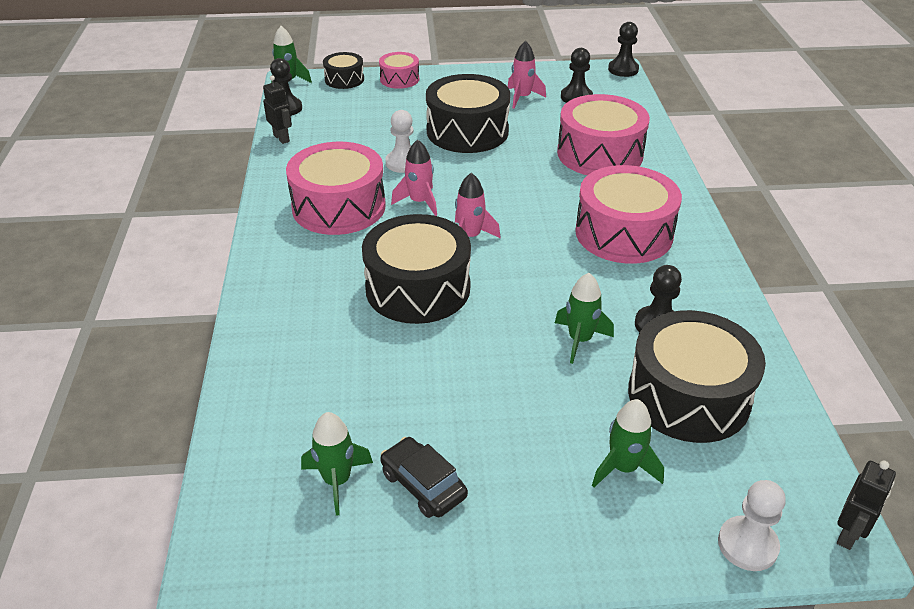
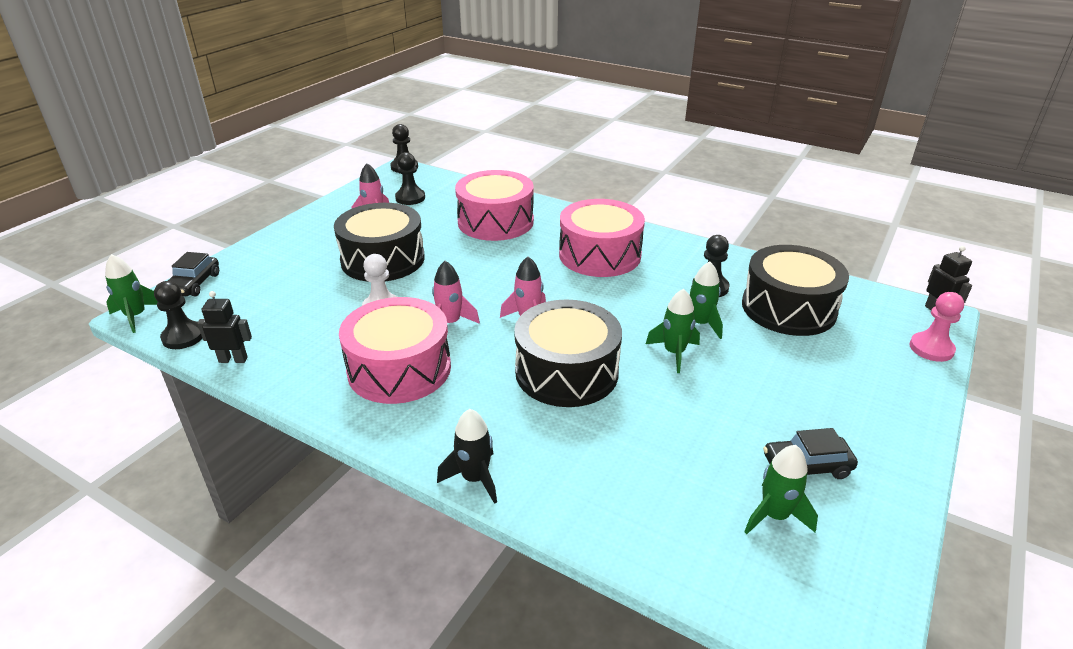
camera: 55 degrees left, 5 degrees down
(251, 297) = (474, 478): none -> black rocket
(344, 79) = (194, 284): black drum -> black car
(399, 79) = (248, 257): pink drum -> none
(623, 468) = (841, 364): green rocket -> green rocket (674, 353)
(747, 545) = (931, 348): white pawn -> pink pawn

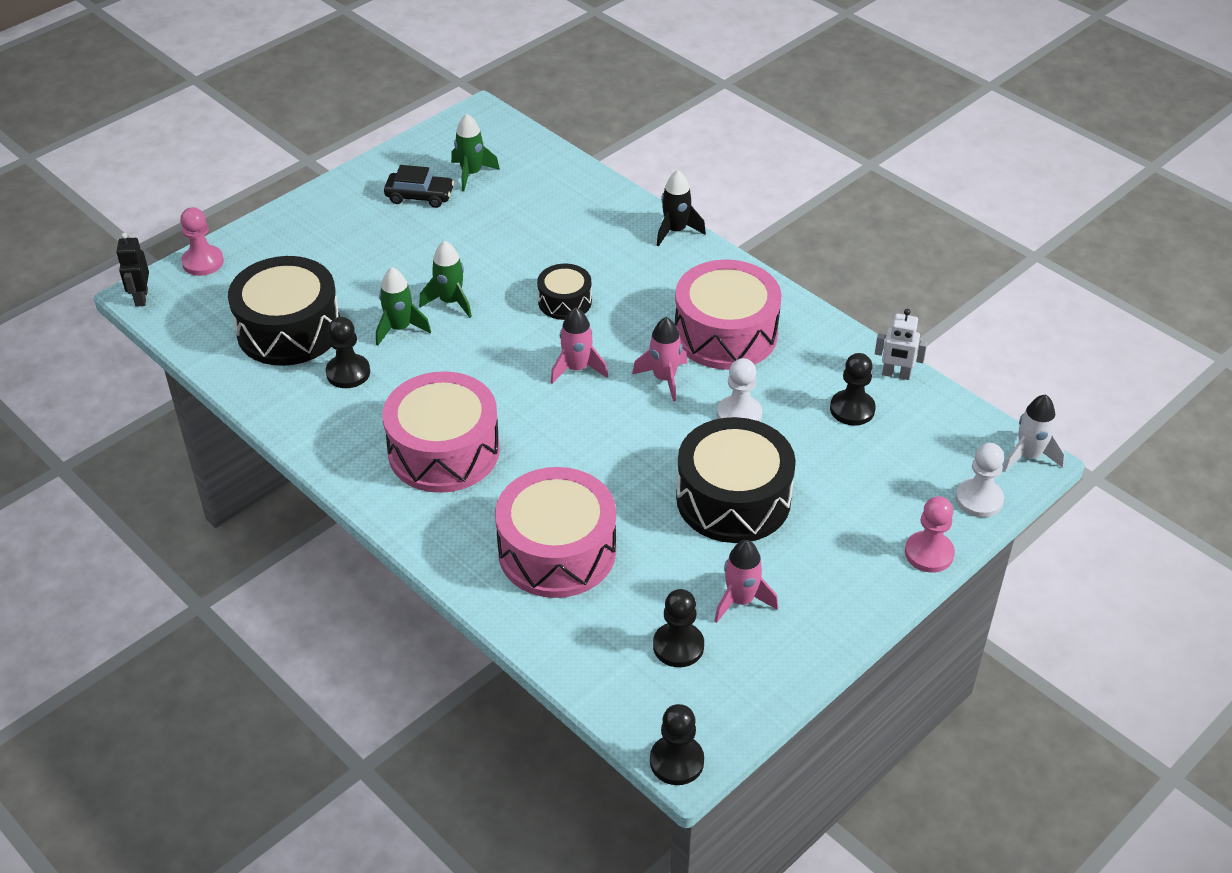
camera: 165 degrees left, 10 degrees up
(136, 316) = (1029, 456): green rocket -> white rocket
(183, 337) = (960, 414): black pawn -> black pawn (852, 409)
(194, 284) = (979, 499): black car -> white pawn
(233, 359) = (896, 374): black robot -> white robot
(245, 252) = (929, 553): none -> pink pawn
(566, 372) = (564, 301): black drum -> black drum, size x0.53

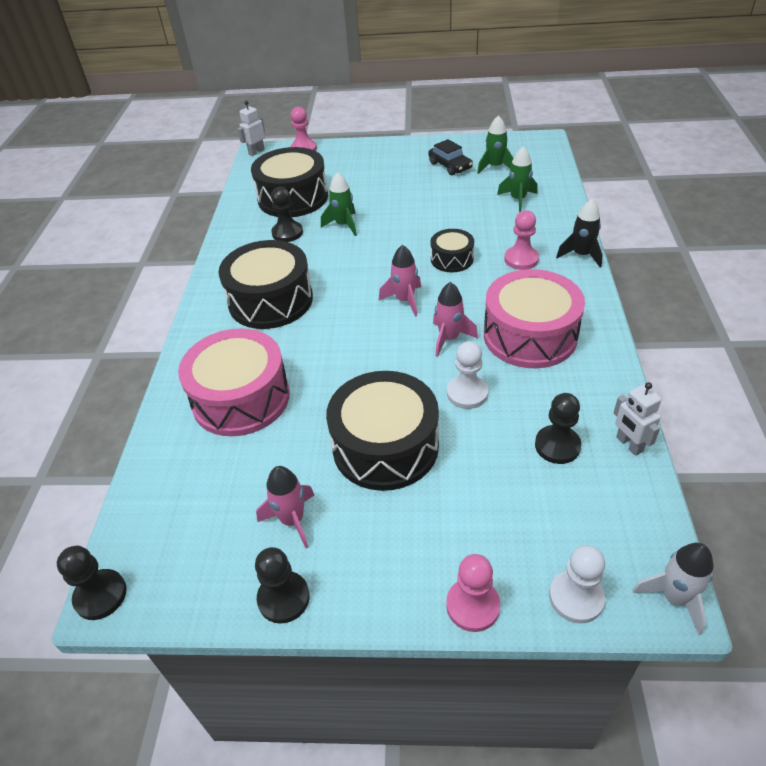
camera: 50 degrees right, 0 degrees up
(141, 298) = (256, 152): black robot -> white robot
(444, 451) = (270, 300): pink drum -> black drum
(450, 302) = (388, 225): green rocket -> green rocket (518, 199)
(629, 265) = (521, 259): none -> pink pawn
(678, 646) = (214, 517): black pawn -> black pawn (283, 598)

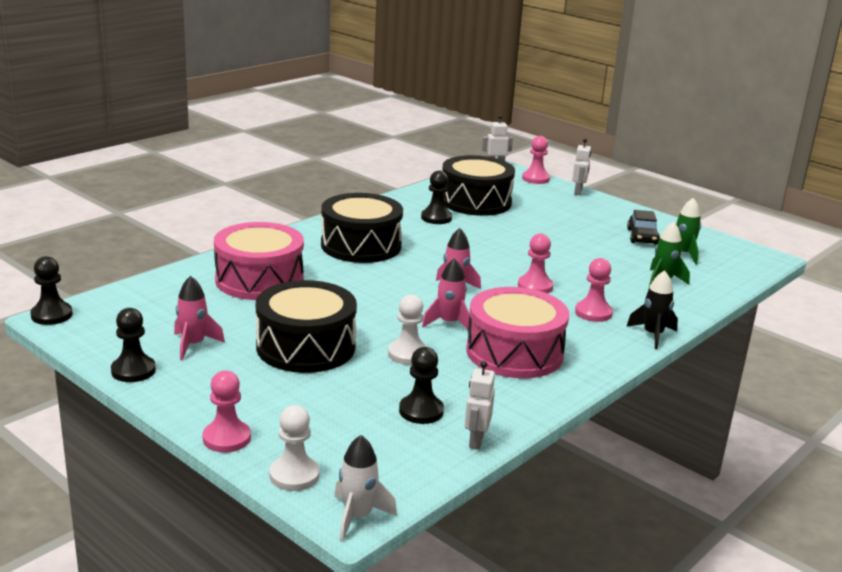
camera: 35 degrees right, 20 degrees down
(343, 225) = (486, 232): green rocket -> none
(351, 146) = (578, 192): none -> white robot
(452, 259) = (535, 286): black drum -> pink pawn

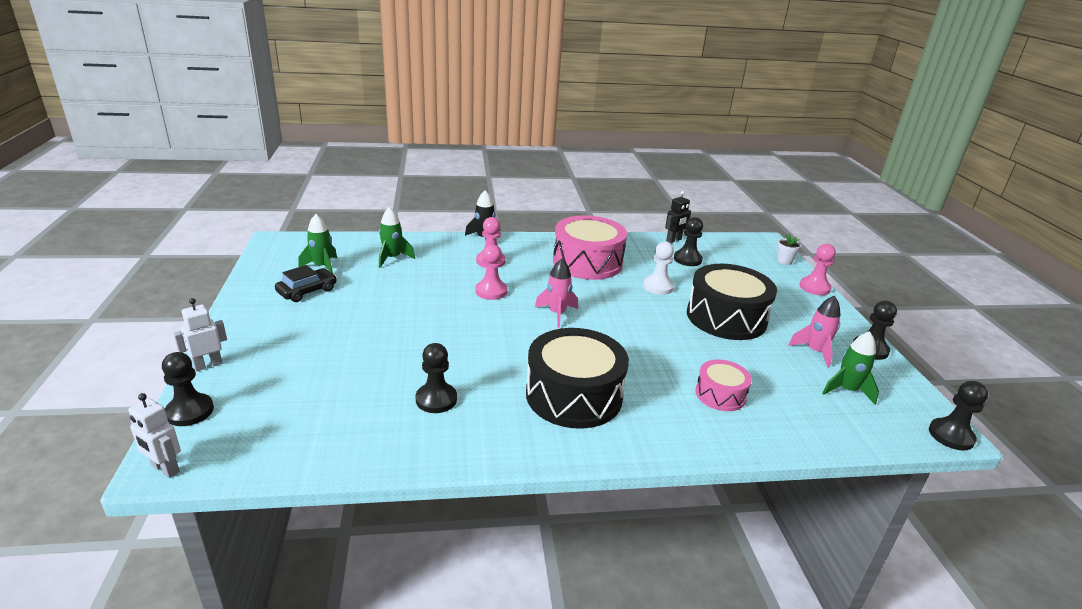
camera: 140 degrees left, 5 degrees up
(151, 319) = (847, 390): none -> green rocket
(259, 280) = (720, 394): pink drum -> pink drum, size x0.53
(294, 475) = (784, 261): white pawn -> white flower pot
(357, 517) = (763, 239): white rocket -> none
(449, 323) = (601, 293): pink rocket -> none
(475, 202) = (345, 405): black drum -> none
(476, 440) = (674, 240): white robot -> black robot
(535, 179) = (190, 411): pink pawn -> black pawn

